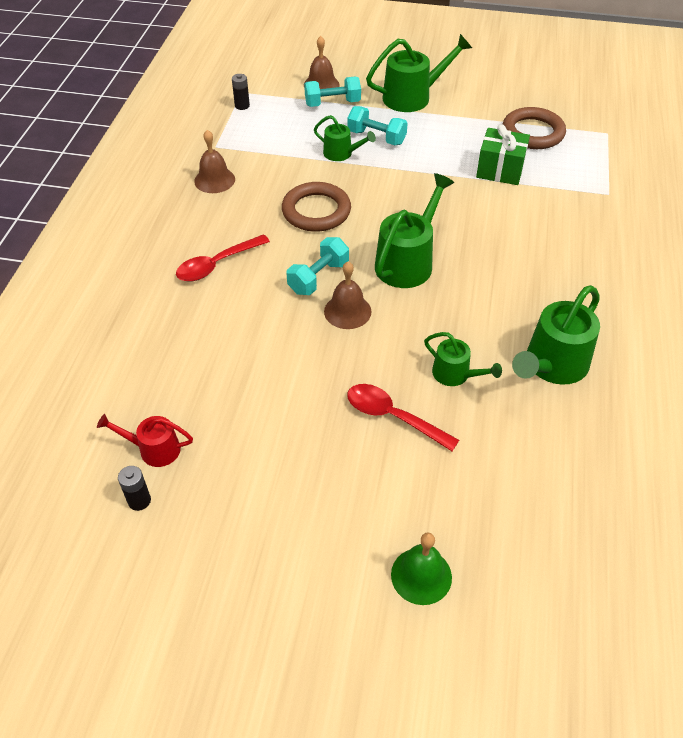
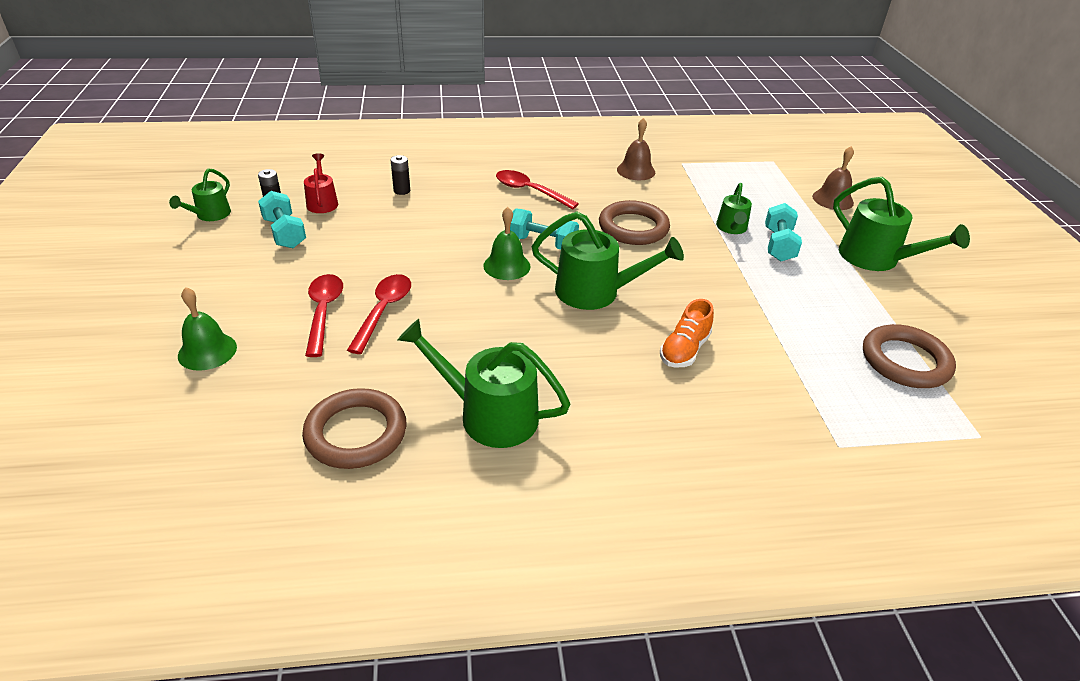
camera: 70 degrees right, 10 degrees down
(242, 106) = (753, 164): black battery -> black battery (402, 190)
(332, 103) = (808, 210): turquoise dumbbell -> turquoise dumbbell (284, 233)
(347, 311) = (506, 266): brown bell -> green bell
(381, 467) = (323, 312): none -> red spoon
(455, 375) = (449, 343): green watering can -> green watering can (210, 215)
(497, 233) = (684, 350): none -> orange shoe
(500, 170) = (801, 340): green gift -> none
(561, 458) = (356, 433): none -> brown ring

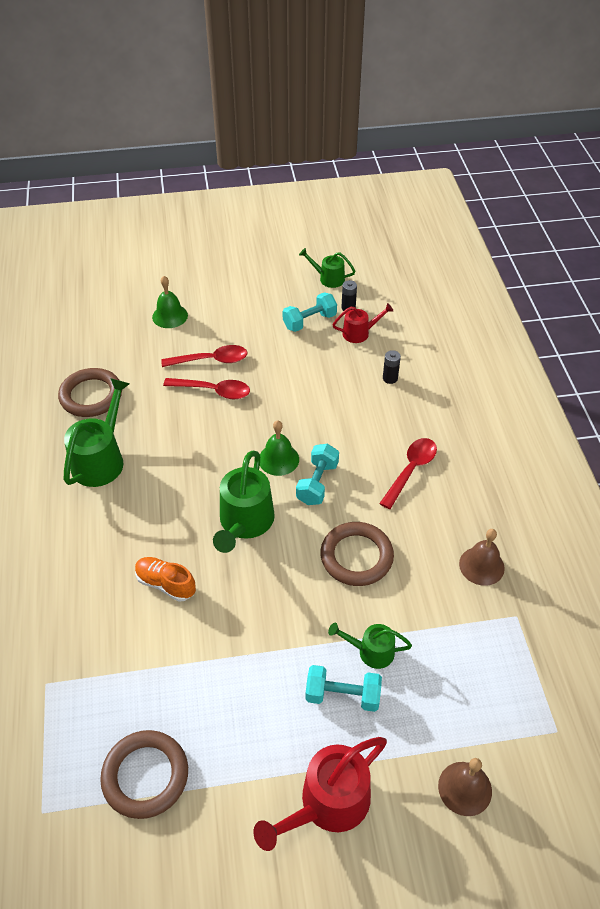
camera: 90 degrees right, 10 degrees up
(876, 259) = (327, 804): green watering can -> red watering can

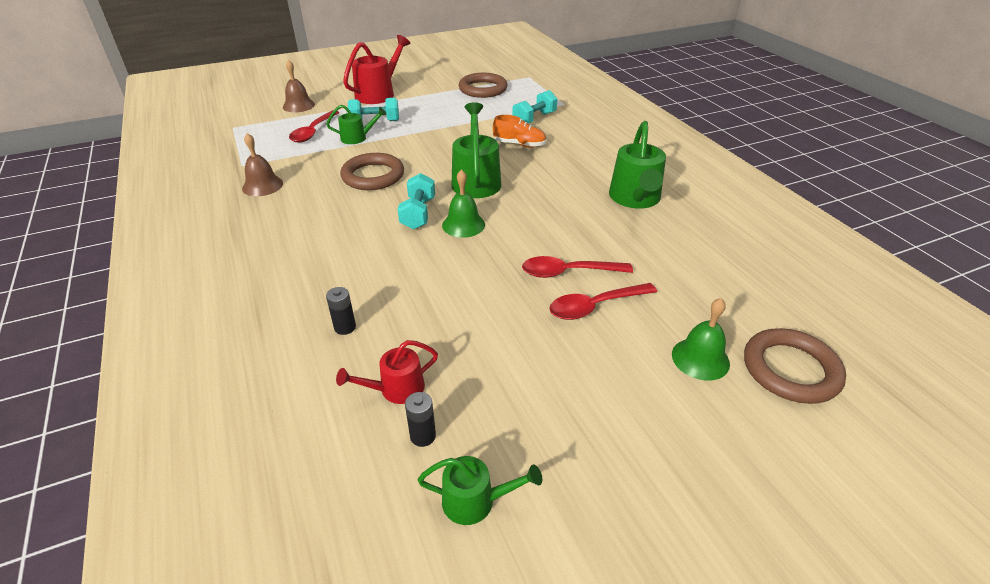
camera: 165 degrees right, 10 degrees down
(91, 396) = (699, 244): brown ring -> brown ring (790, 370)
(309, 321) = (482, 394): turquoise dumbbell -> turquoise dumbbell (534, 119)
(410, 470) = (321, 237): red spoon -> red spoon (313, 132)

